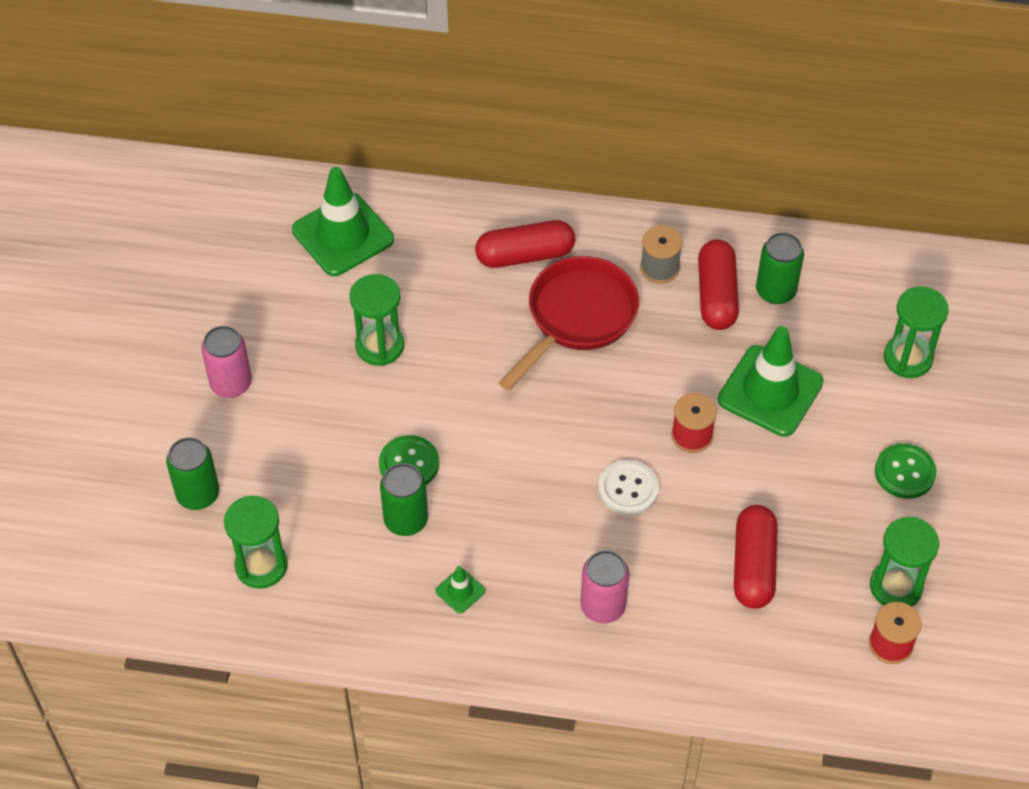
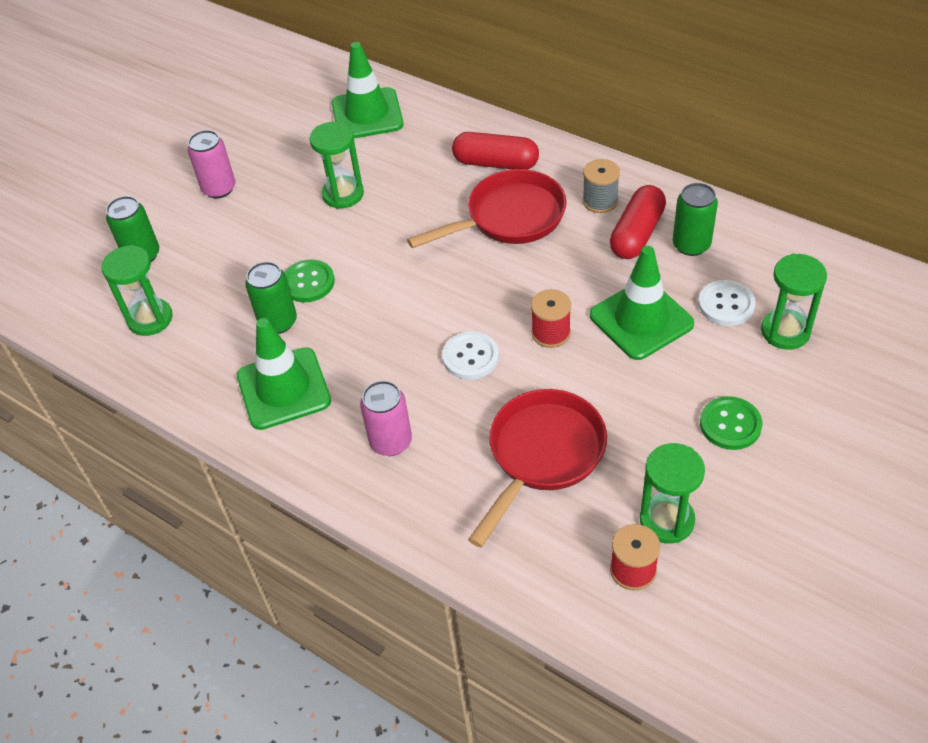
camera: 30 degrees right, 5 degrees down
(460, 591) = (284, 389): green traffic cone -> green traffic cone, size x2.33
(753, 566) = (542, 455): red capsule -> red pan
(841, 347) = (726, 304): none -> white button

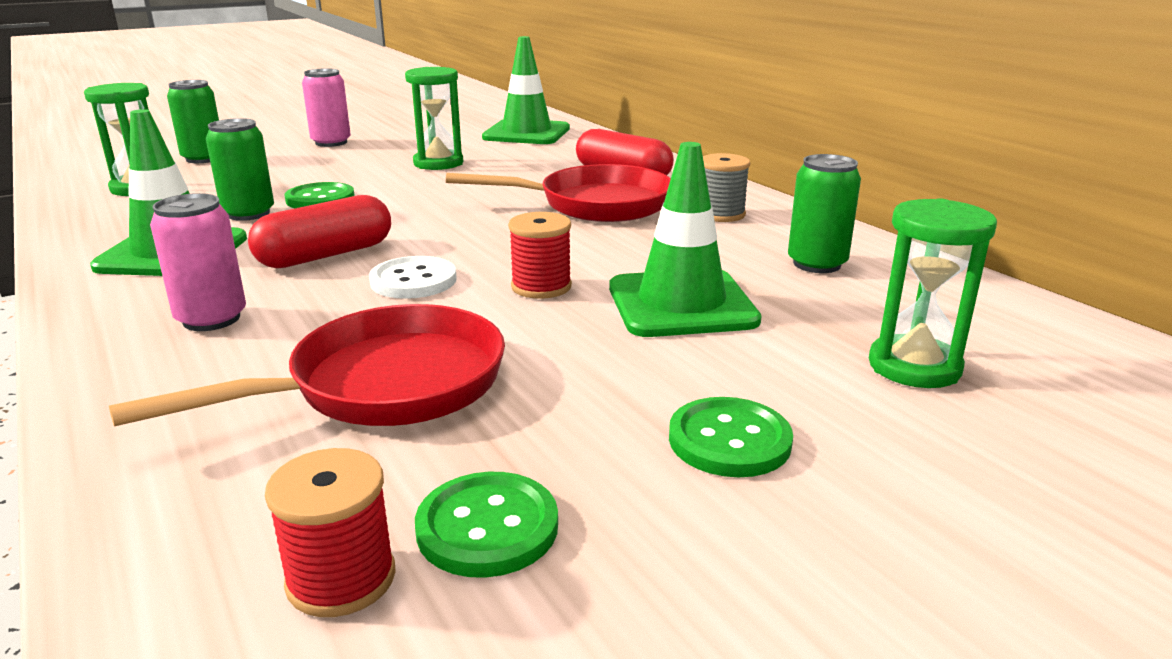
camera: 20 degrees right, 25 degrees down
(637, 234) = (746, 242): red capsule -> red capsule (326, 255)
(666, 520) = (487, 527): green hourglass -> green button
(726, 304) = (829, 320): white button -> none

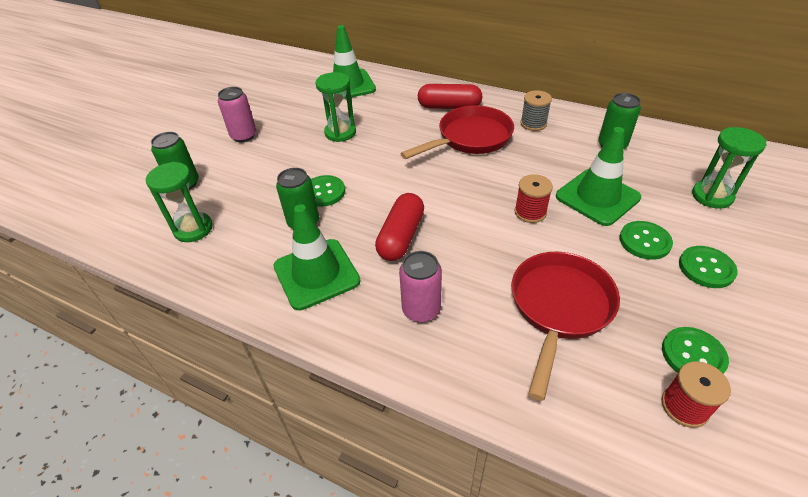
camera: 30 degrees left, 20 degrees up
(413, 280) = (471, 235): white button -> none
(670, 372) = (644, 241): none -> green button

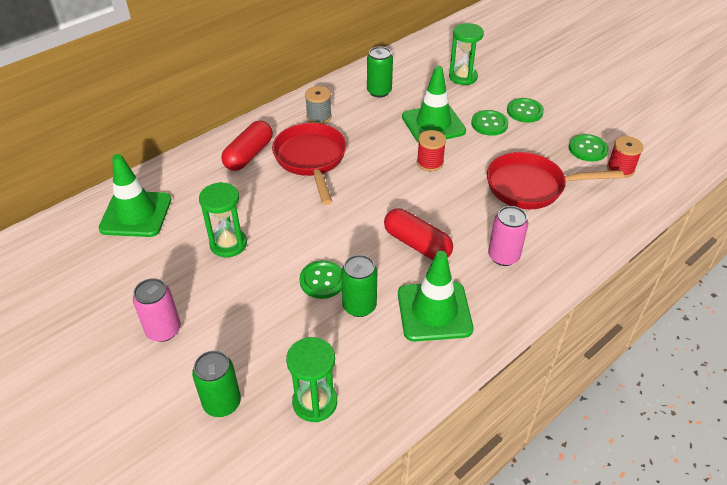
camera: 70 degrees left, 0 degrees up
(559, 308) = (531, 187): red pan -> red pan turned 45 degrees counterclockwise

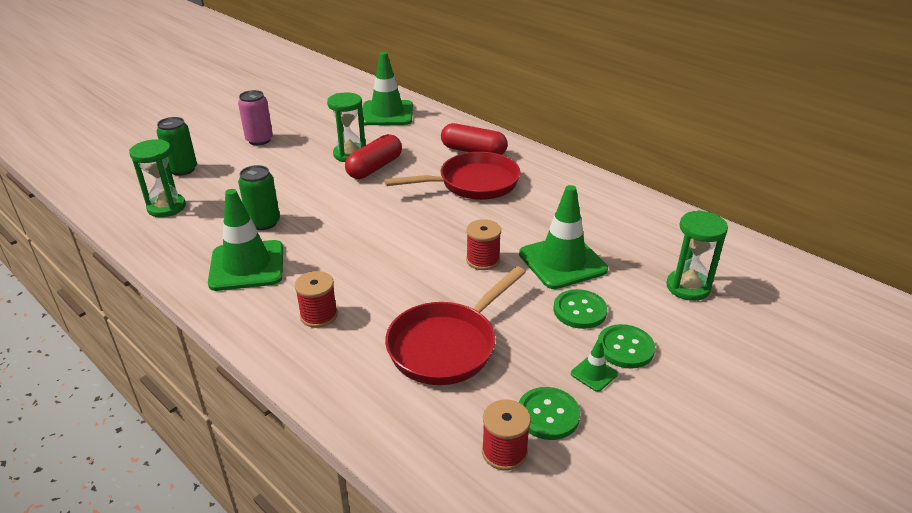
camera: 85 degrees right, 10 degrees down
(319, 117) = (548, 183): grey spool -> none
(322, 280) = (299, 202): green button -> none
(379, 91) = (617, 219): green can -> none
(417, 244) = (343, 253): red capsule -> red capsule (375, 168)
(503, 256) = (319, 315): pink can -> red spool
(531, 187) = (447, 345): red pan -> red pan turned 135 degrees counterclockwise
(550, 127) = (594, 374): none -> green traffic cone

